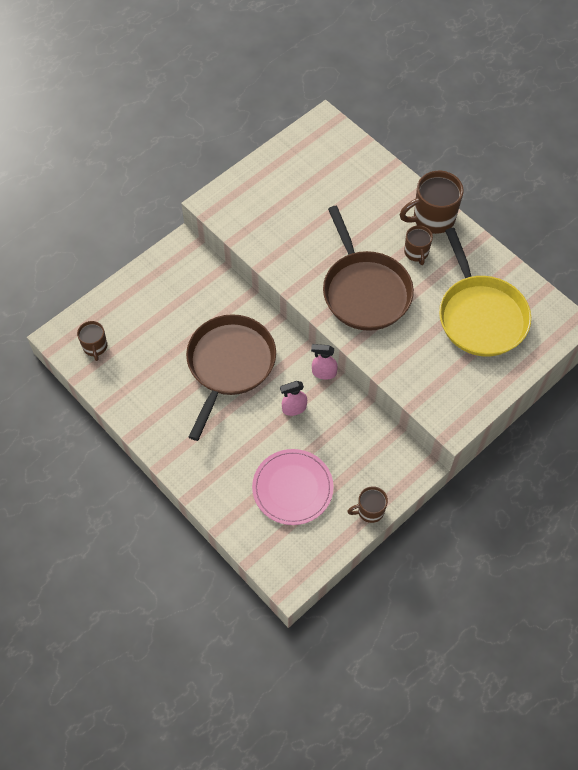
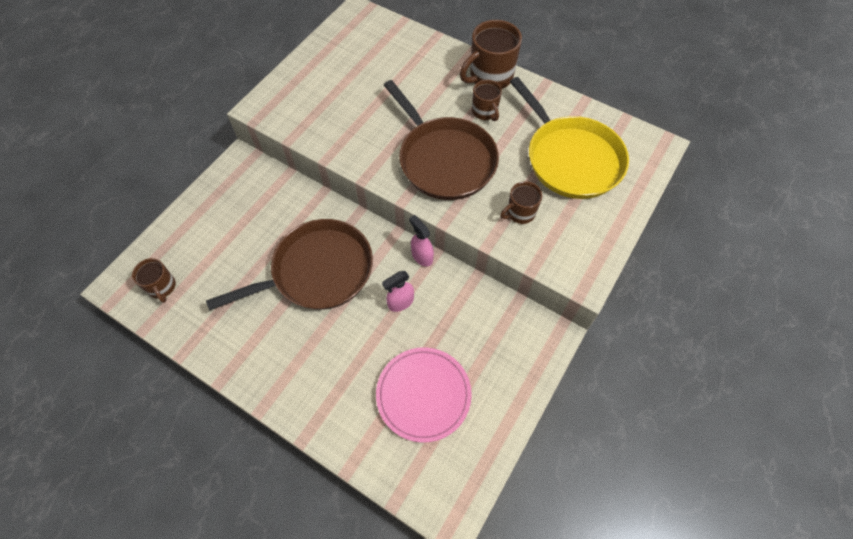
camera: 15 degrees left, 0 degrees up
(229, 364) = (318, 271): brown pan -> brown pan turned 60 degrees clockwise
(323, 373) = (422, 256): pink spray bottle -> pink spray bottle turned 60 degrees clockwise
(370, 511) = (517, 398): brown mug -> brown mug (520, 213)

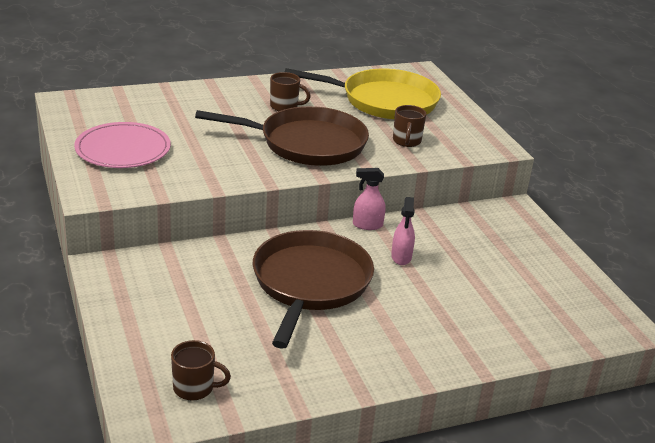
camera: 55 degrees left, 30 degrees down
(423, 394) = (506, 289): pink plate -> pink plate (123, 149)
(490, 77) = (251, 88): brown mug -> none

